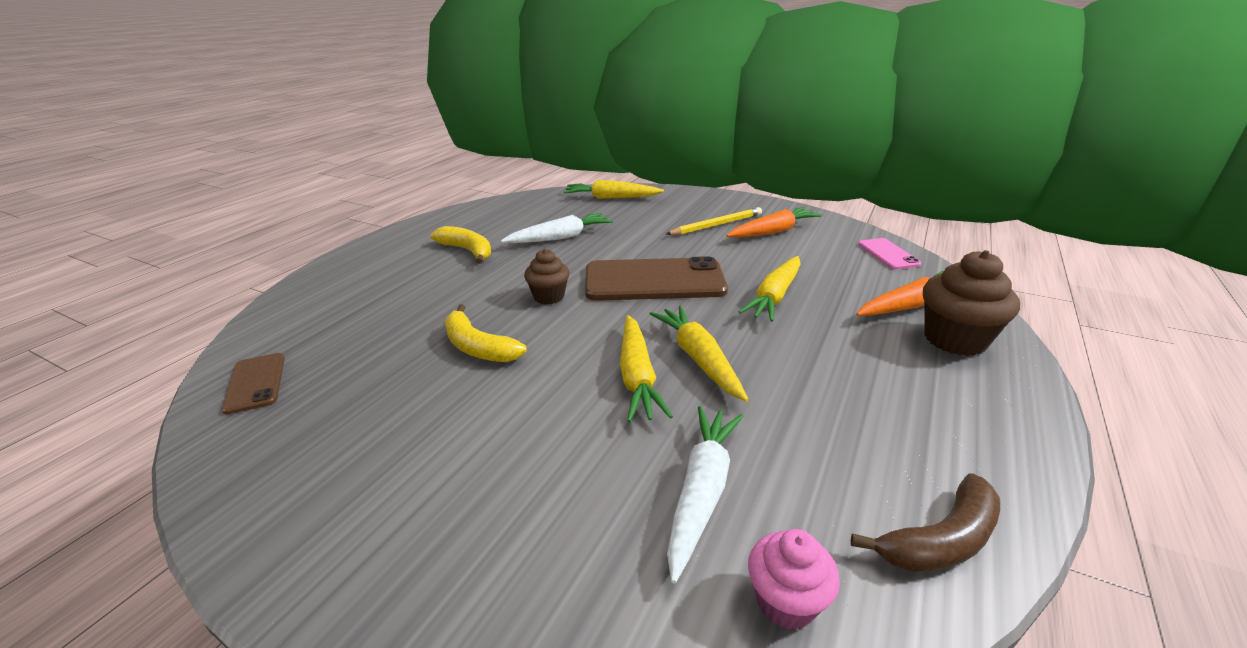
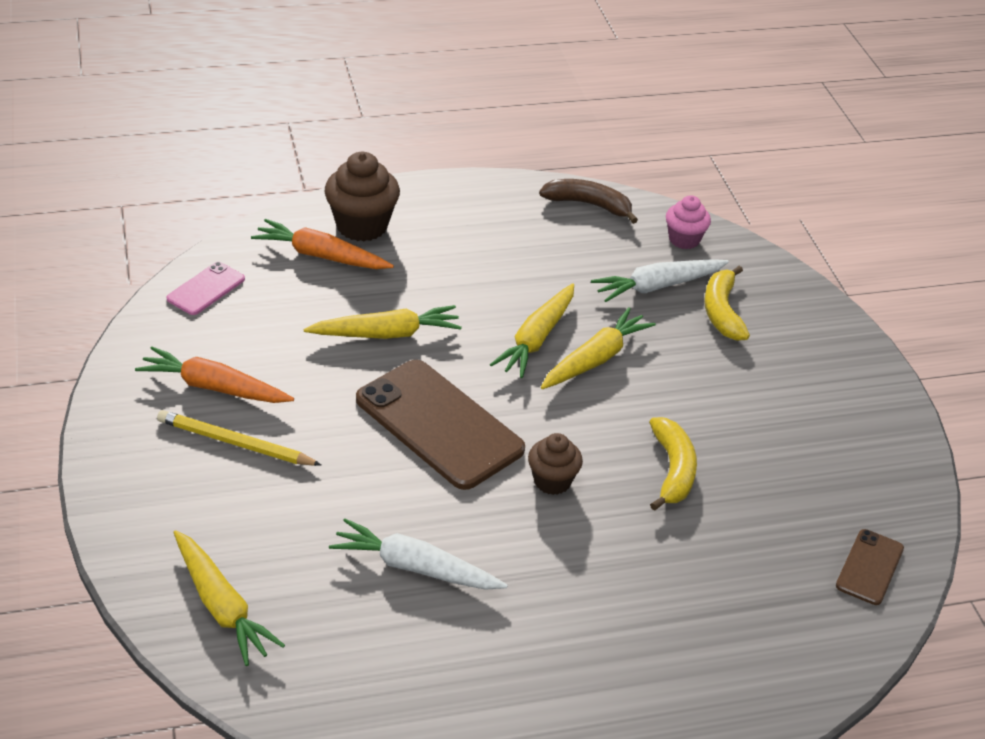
camera: 135 degrees left, 10 degrees up
(467, 251) = (541, 632): yellow banana -> yellow banana (722, 312)

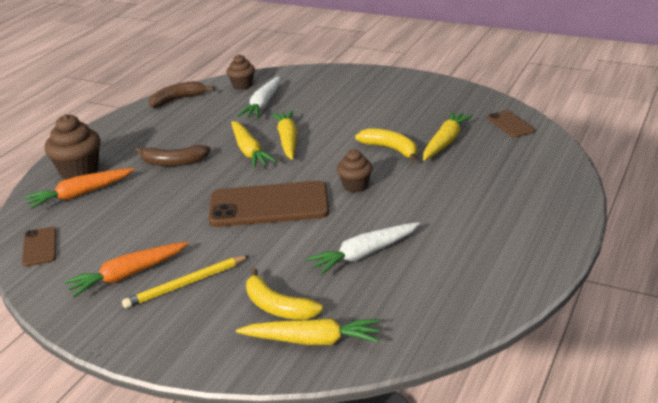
camera: 45 degrees left, 10 degrees down
(206, 289) = (40, 247): pink phone -> brown phone
(386, 334) = (176, 196): yellow carrot -> yellow carrot (445, 142)
(450, 289) = (174, 162): none -> brown banana
(684, 239) = (242, 85): pink cupcake -> brown cupcake
(722, 312) = (305, 95): yellow banana -> yellow banana (278, 307)

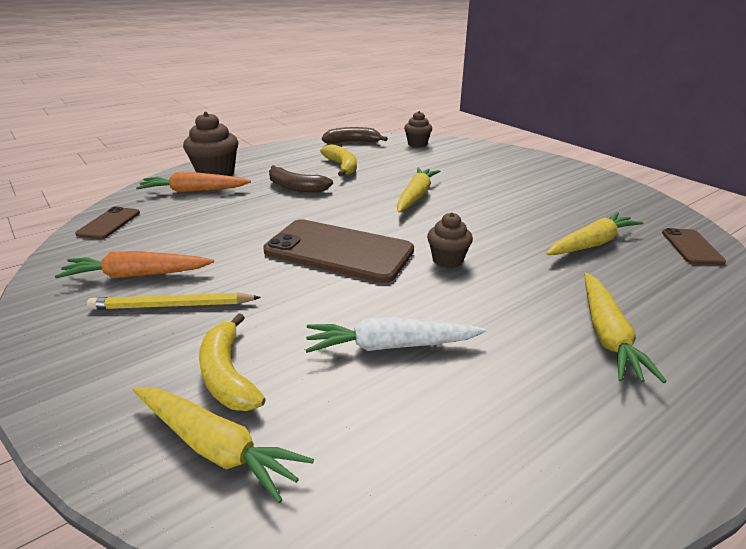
camera: 25 degrees right, 0 degrees up
(249, 151) = (370, 196): yellow carrot -> yellow carrot (607, 335)
(263, 104) = (421, 162): white carrot -> none
(391, 149) = (519, 233): yellow banana -> yellow banana (342, 166)

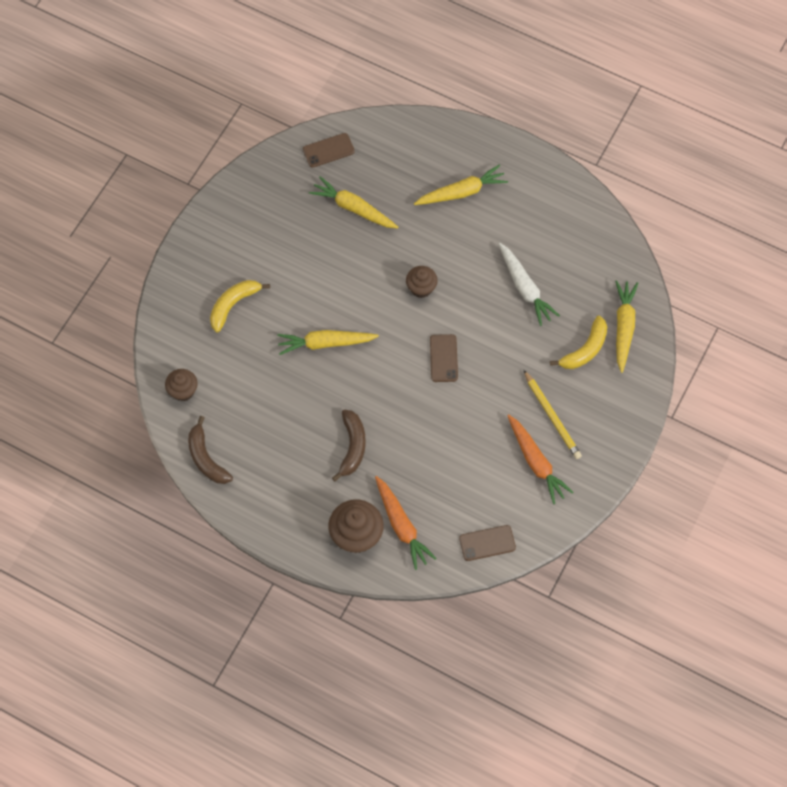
camera: 115 degrees left, 35 degrees up
(339, 251) = (443, 358): brown phone -> brown phone, size x0.49
(342, 166) = (284, 433): yellow banana -> yellow banana (233, 305)

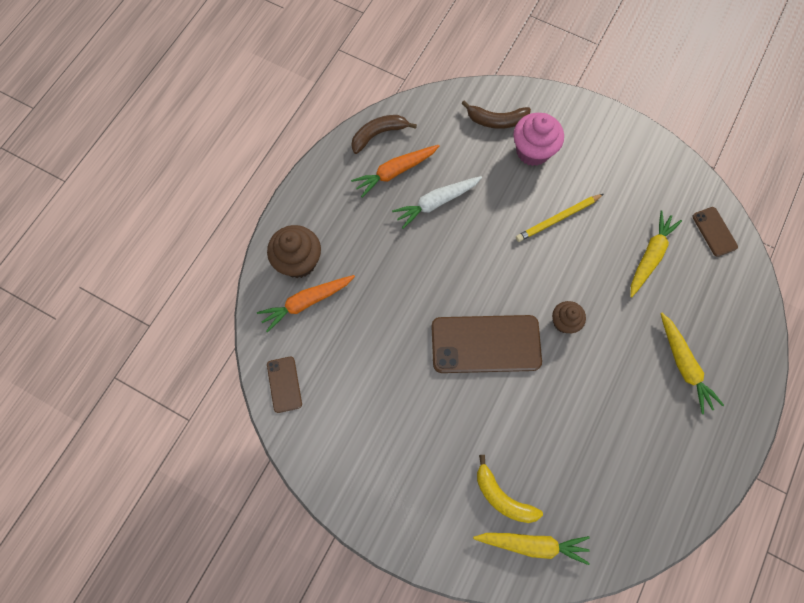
camera: 90 degrees right, 5 degrees up
(183, 391) = (443, 114): brown cupcake -> none
(233, 305) = (532, 151): yellow banana -> pink cupcake
(325, 343) = (497, 232): yellow carrot -> none
(352, 447) = (388, 257): brown banana -> brown banana (496, 120)
(443, 358) = (485, 344): brown phone -> brown phone, size x2.05
(525, 288) = (573, 431): white carrot -> white carrot (436, 203)
(536, 462) = (370, 437): orange carrot -> orange carrot (395, 172)
(552, 416) = (422, 456): yellow pencil -> yellow pencil (558, 219)

